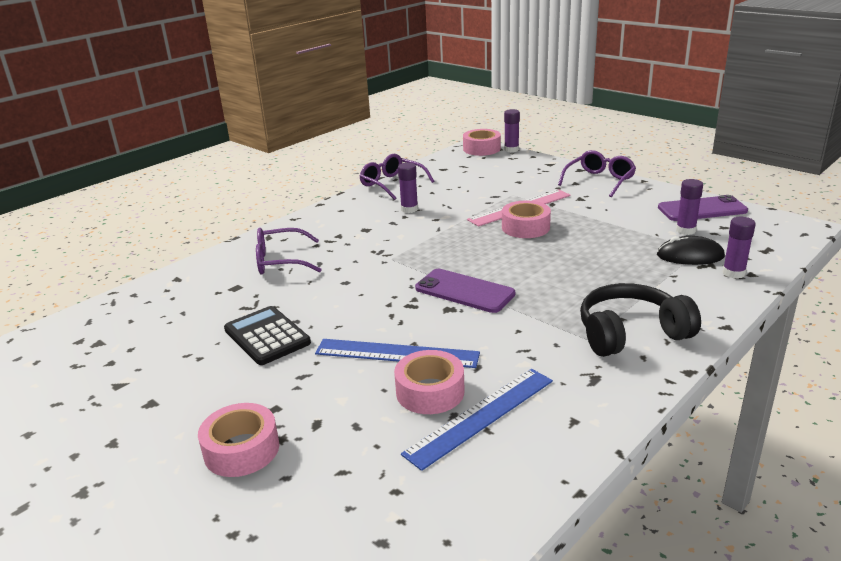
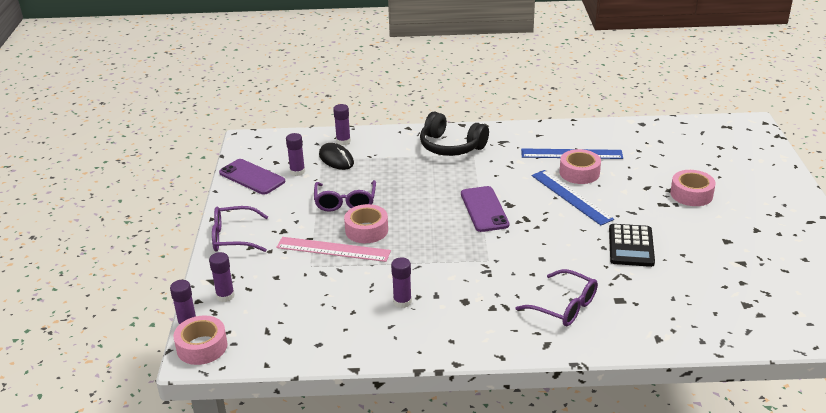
camera: 135 degrees left, 5 degrees up
(392, 184) = (361, 349): purple glasses -> purple glasses (345, 202)
(523, 163) = (225, 296): none -> purple glue stick

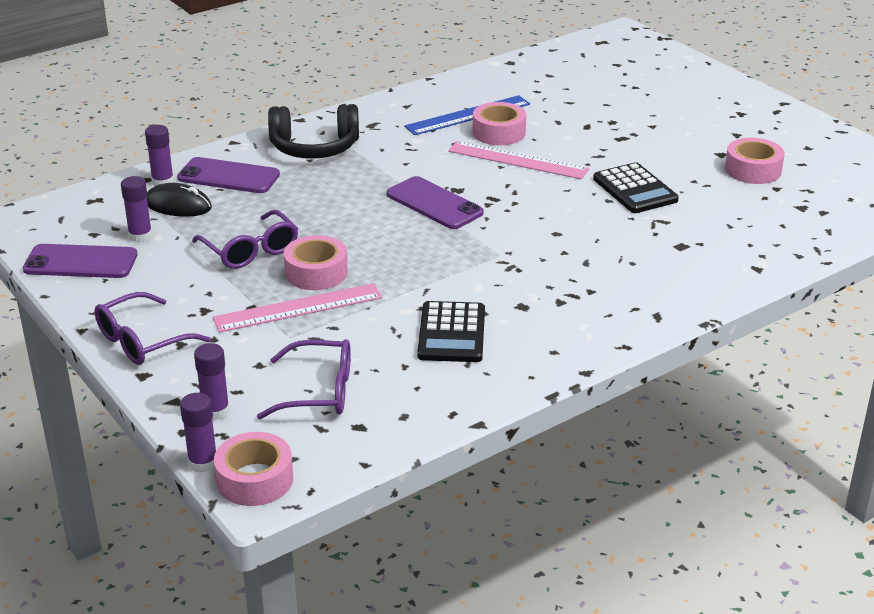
camera: 35 degrees left, 0 degrees up
(382, 150) = (228, 176): none -> purple phone
(402, 302) = (452, 333): purple glue stick -> black calculator
(564, 307) = (634, 272): purple glasses -> purple glasses (319, 391)
(571, 197) = (517, 160): blue ruler -> pink ruler
(691, 194) = (639, 119): pink tape -> pink tape (753, 170)

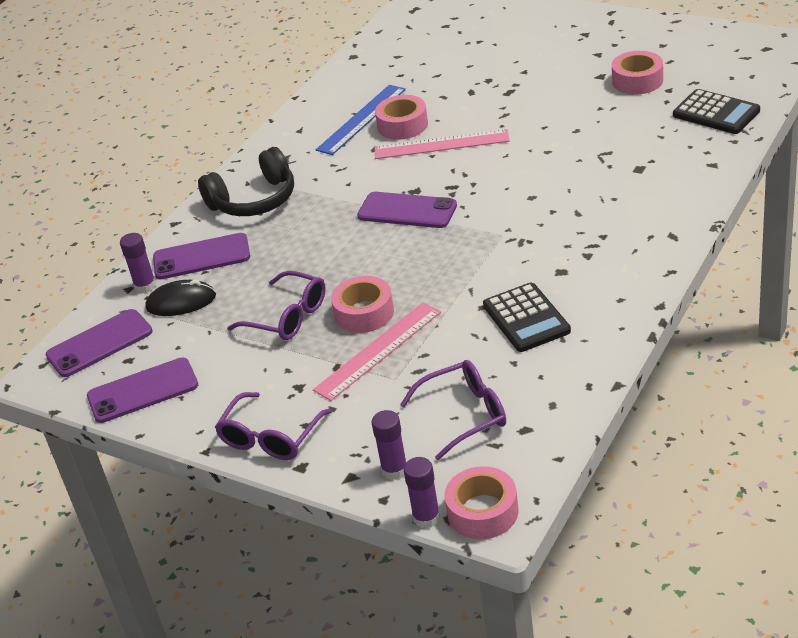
camera: 20 degrees left, 5 degrees up
(84, 212) = (99, 344): none -> purple phone
(140, 236) = (174, 344): purple glue stick -> none
(635, 189) = (560, 134): black calculator -> black calculator (716, 113)

